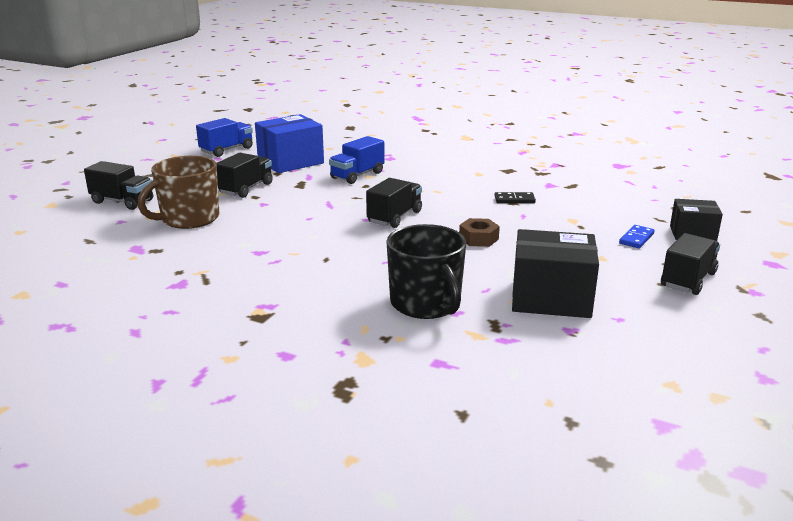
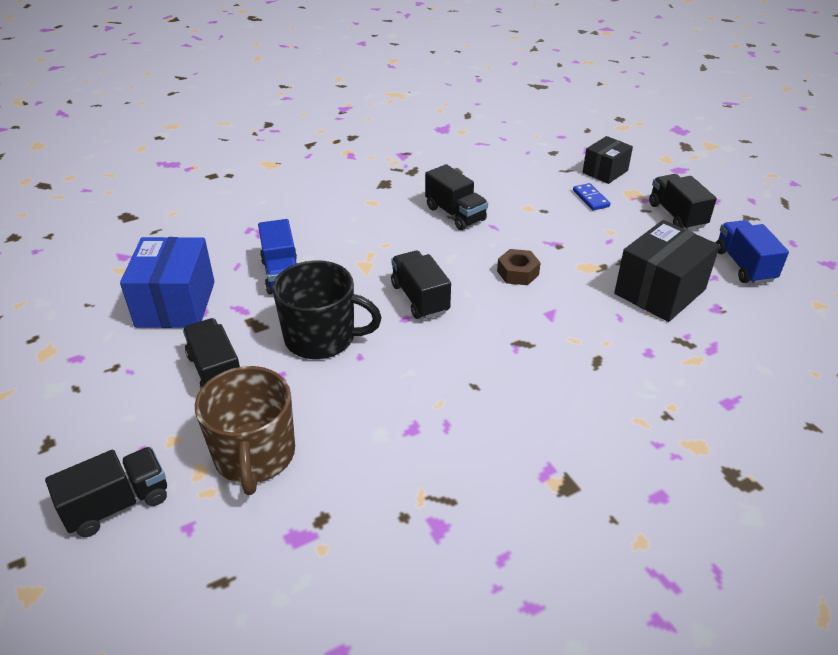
camera: 55 degrees left, 15 degrees up
(227, 150) = (57, 339): blue truck -> blue truck (744, 265)
(426, 304) = (621, 363): black mug -> black mug (321, 338)
(514, 200) = (455, 214): black domino -> black truck

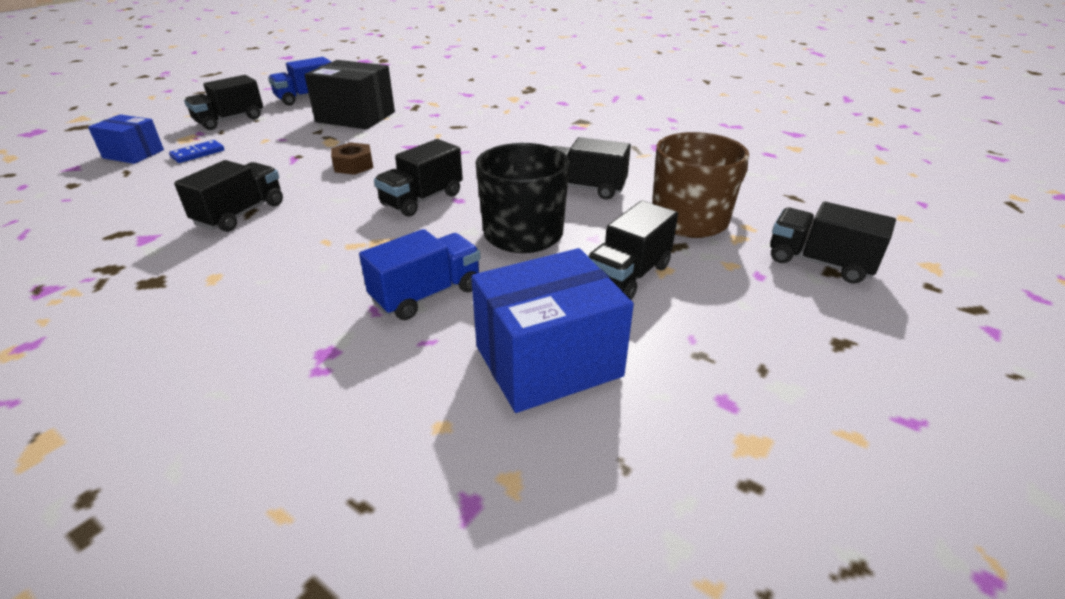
camera: 115 degrees left, 5 degrees down
(372, 406) = (584, 188): none -> black truck
(605, 172) = (133, 154): black box -> blue box

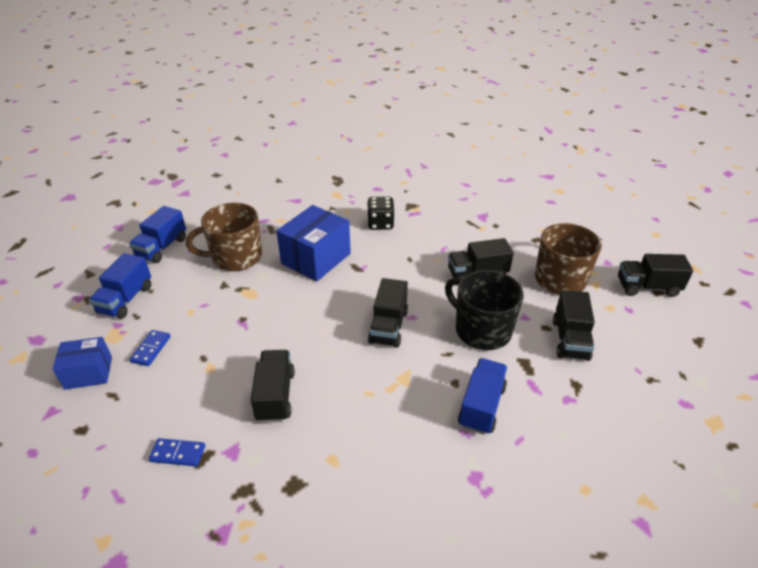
camera: 30 degrees left, 5 degrees up
(106, 224) = (178, 454): none -> blue domino
(230, 120) = (126, 300): black truck -> blue truck
(353, 165) = (300, 312): brown nut -> none
(355, 117) = (235, 257): black box -> brown mug
(528, 126) = (380, 224): none -> black dice
(548, 361) = (591, 421): blue box -> blue box (316, 258)

